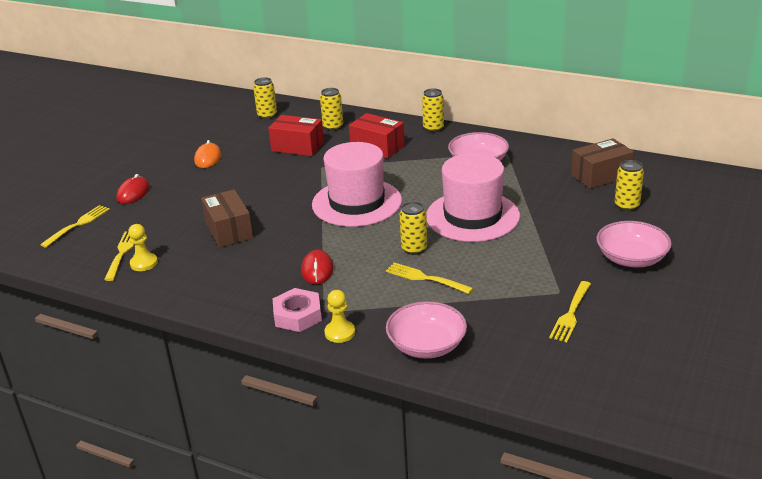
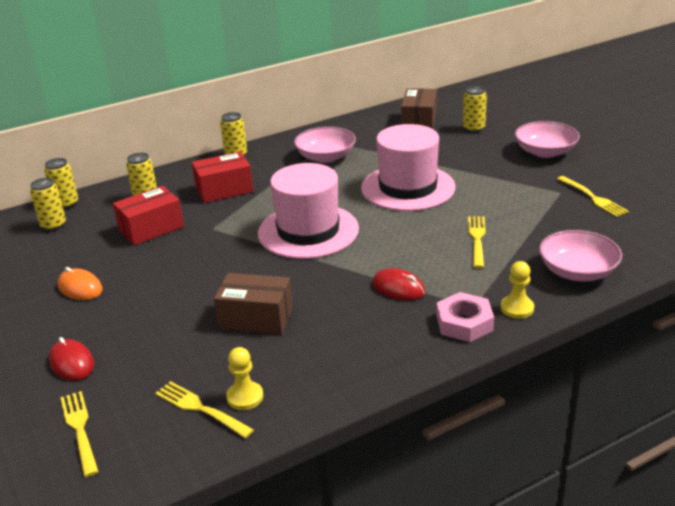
camera: 55 degrees left, 0 degrees up
(414, 249) = (424, 229): yellow can -> yellow can (66, 204)
(425, 278) = (477, 239): yellow fork -> yellow fork turned 120 degrees clockwise

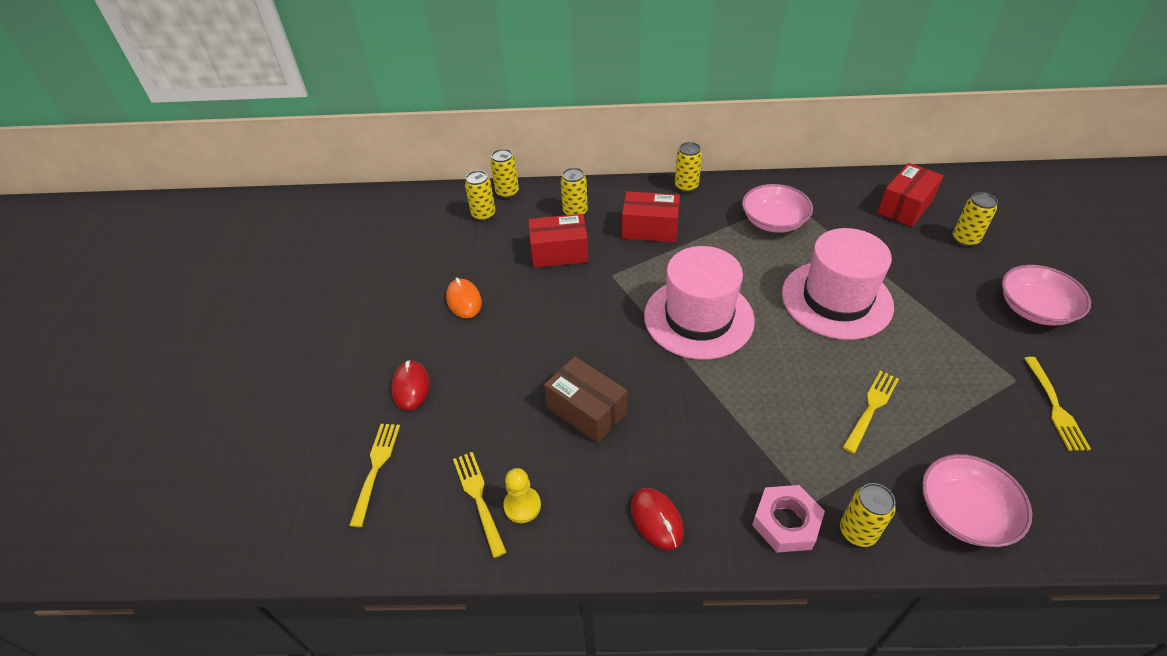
camera: 30 degrees right, 15 degrees up
(398, 288) = (744, 438): red mouse -> red mouse (656, 519)
(419, 122) = (905, 206): brown box -> red box
(517, 308) = (857, 532): yellow pawn -> yellow can

